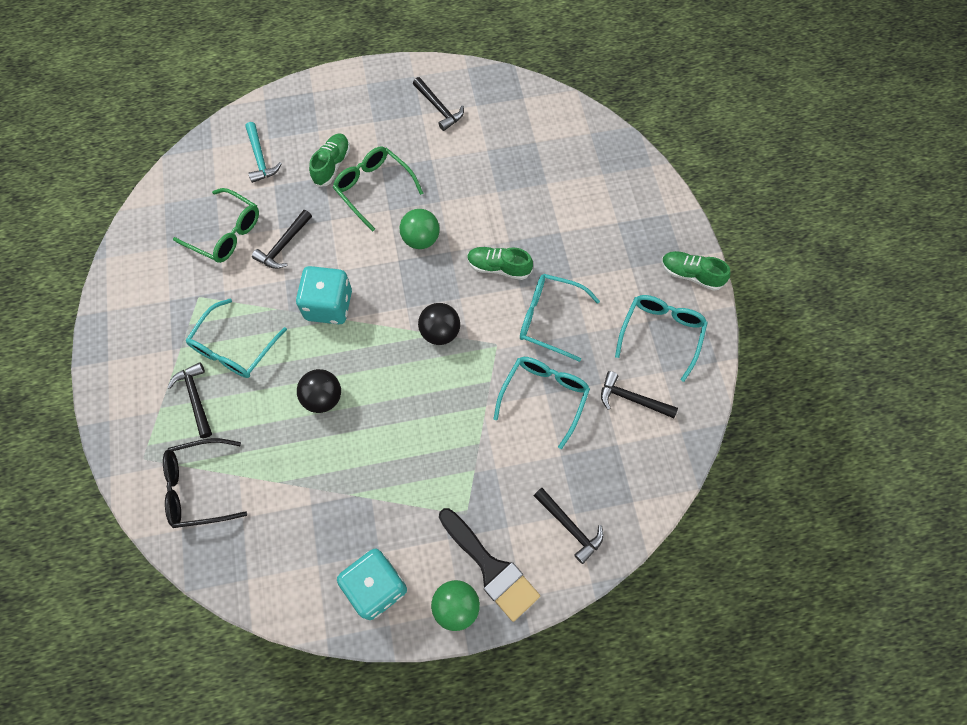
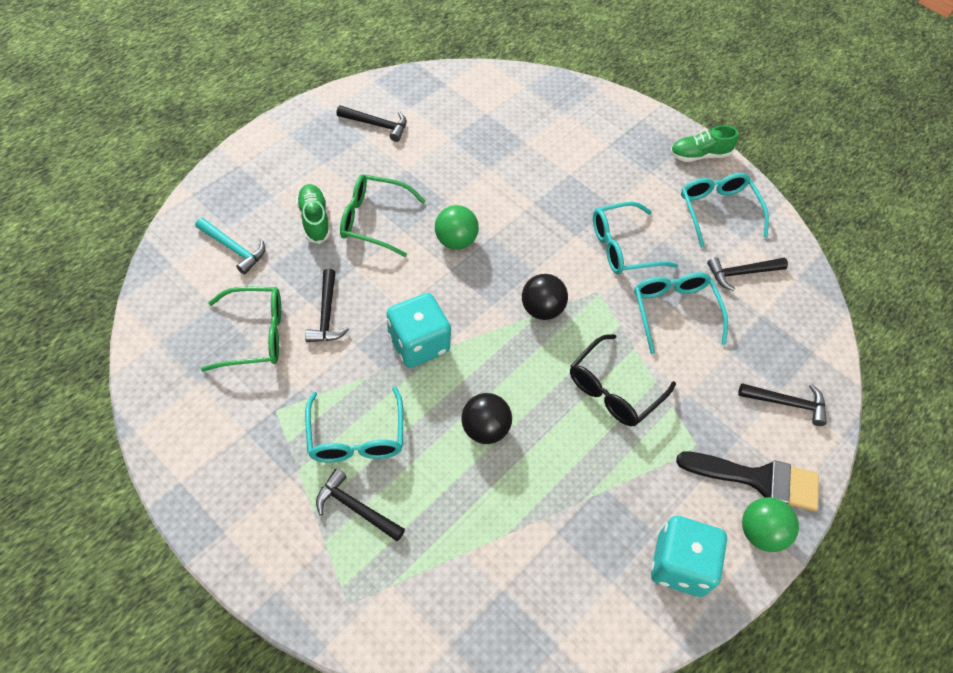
camera: 40 degrees left, 10 degrees down
(199, 487) = (433, 591): black glasses -> black glasses (614, 389)
(498, 267) = (545, 228): green shoe -> none

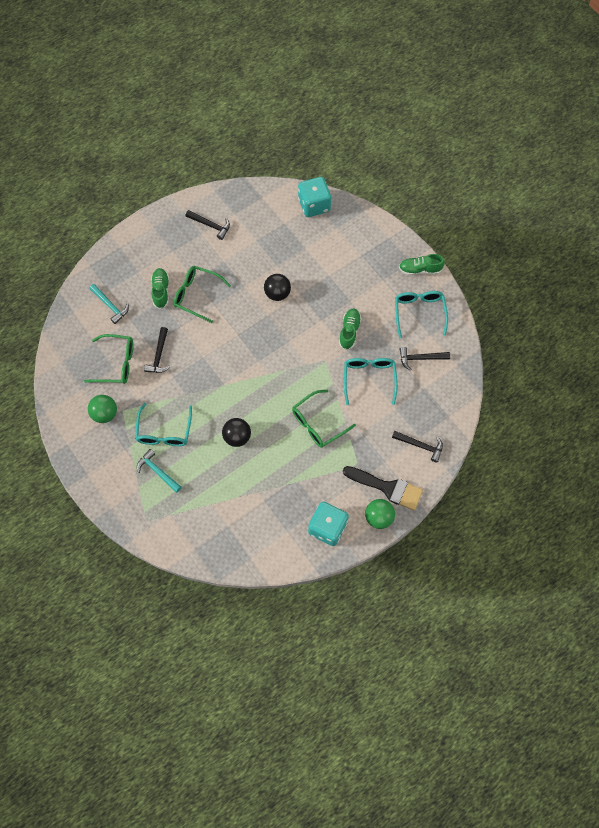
camera: 15 degrees right, 10 degrees up
(355, 508) = (157, 471): black hammer -> turquoise hammer
(418, 344) = (209, 380): turquoise dice -> turquoise dice (314, 205)
(455, 241) = (245, 315): green ball -> green ball (105, 414)
(541, 309) = (287, 367): black ball -> black ball (277, 294)
(614, 389) = (318, 423): black glasses -> green glasses
(623, 247) = (349, 331): turquoise glasses -> green shoe

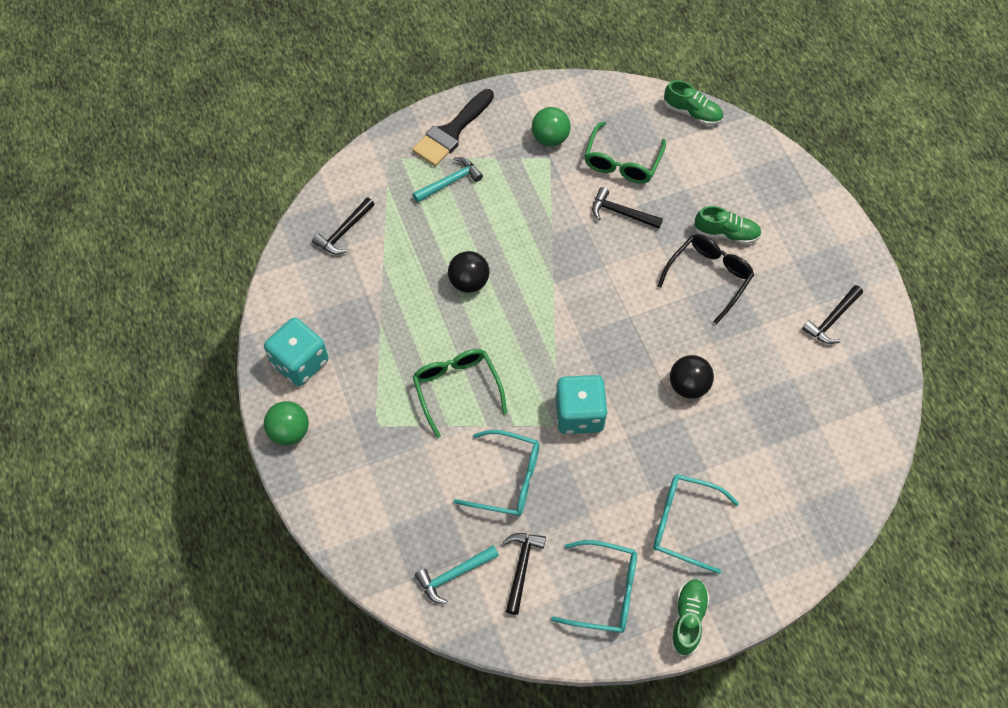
camera: 105 degrees right, 5 degrees down
(110, 306) = (715, 169): turquoise hammer -> turquoise hammer (454, 575)
(164, 431) = (504, 199): turquoise glasses -> turquoise glasses (684, 524)
(197, 295) = (709, 277): green glasses -> black glasses
(314, 205) = (848, 481): turquoise dice -> turquoise dice (579, 414)
(349, 331) = (597, 473): green shoe -> green shoe (692, 113)
(387, 488) = (328, 456): black brush -> black brush (451, 132)
(420, 446) = (376, 522): black hammer -> black hammer (344, 232)

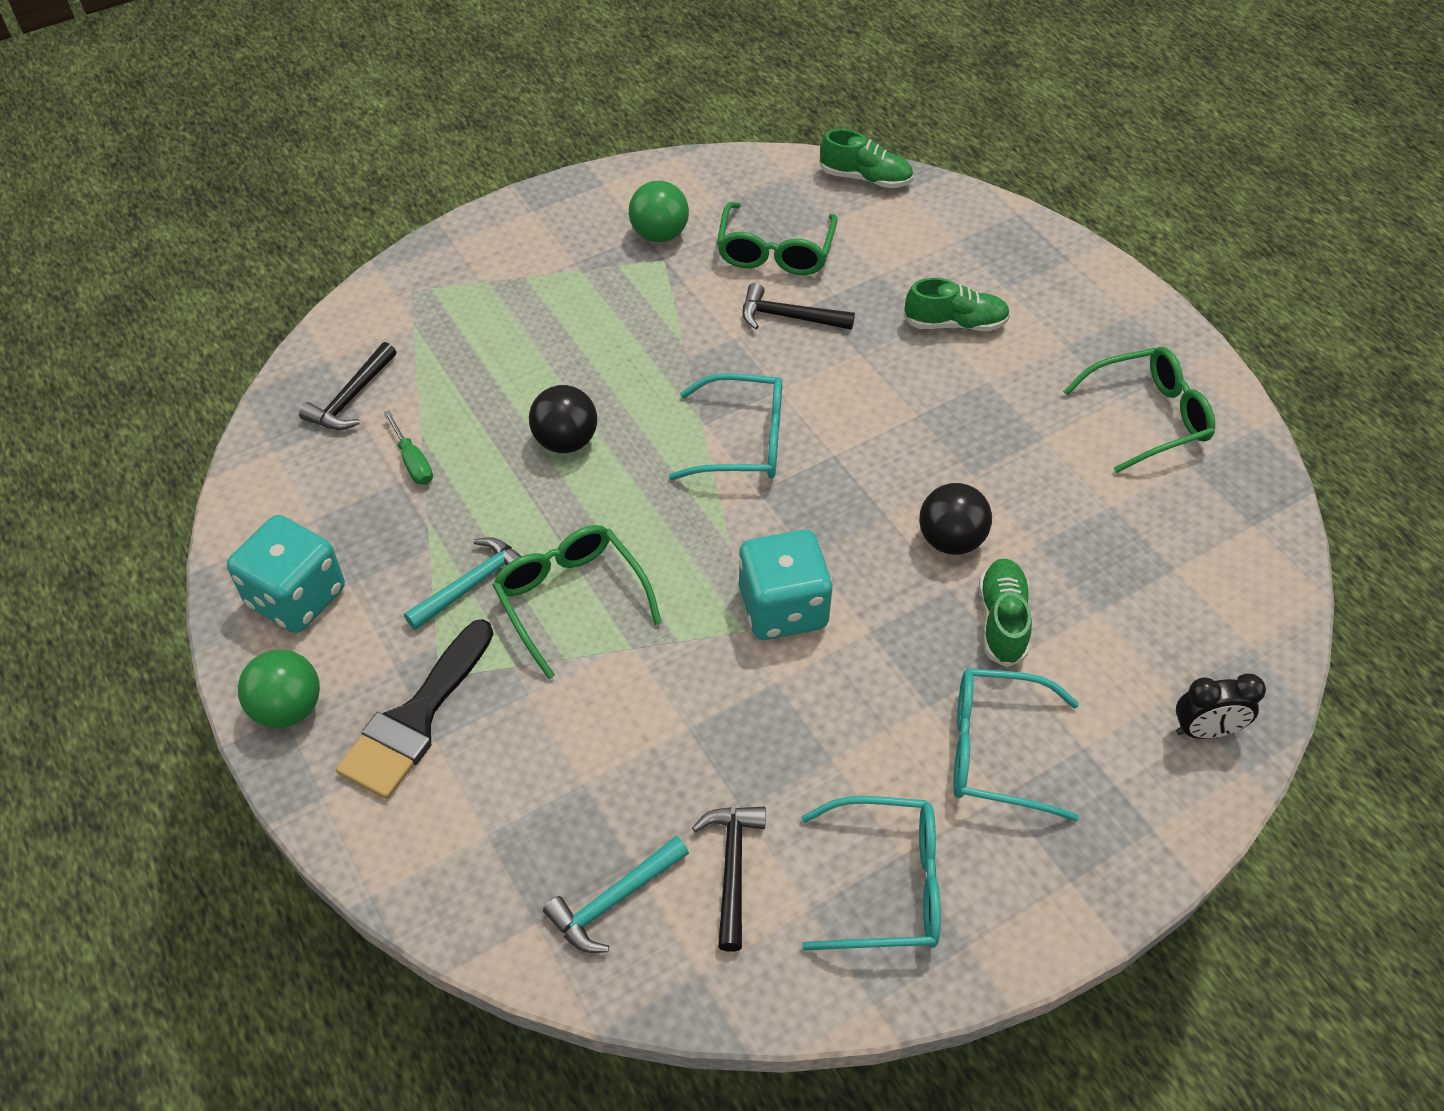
camera: 10 degrees left, 10 degrees down
(376, 282) = (413, 461): none -> green screwdriver
(450, 182) = (514, 309): turquoise hammer -> turquoise hammer (472, 584)
(451, 132) = (506, 244): black brush -> black brush (415, 719)
(507, 479) = (681, 727): turquoise glasses -> turquoise glasses (743, 441)
(688, 619) = (1041, 907): green shoe -> green shoe (1002, 621)
(709, 277) = (944, 385): black glasses -> none
(809, 532) = (1205, 731): none -> black clock
(832, 320) = (1148, 417): black hammer -> green glasses

